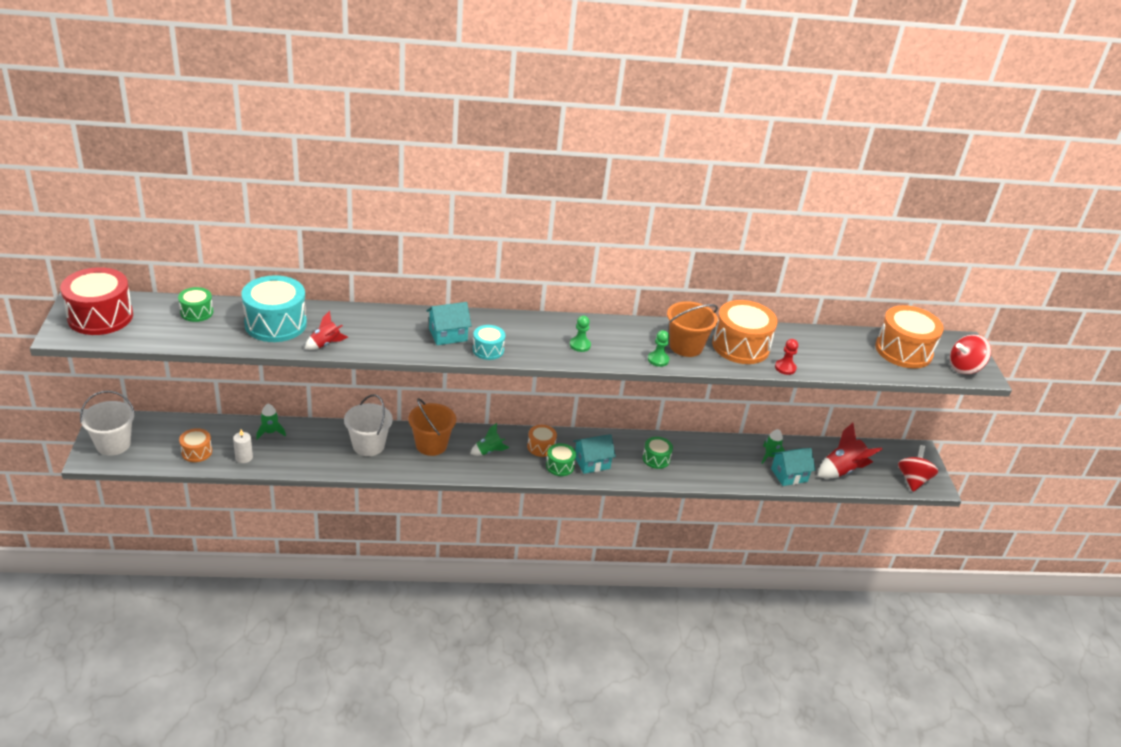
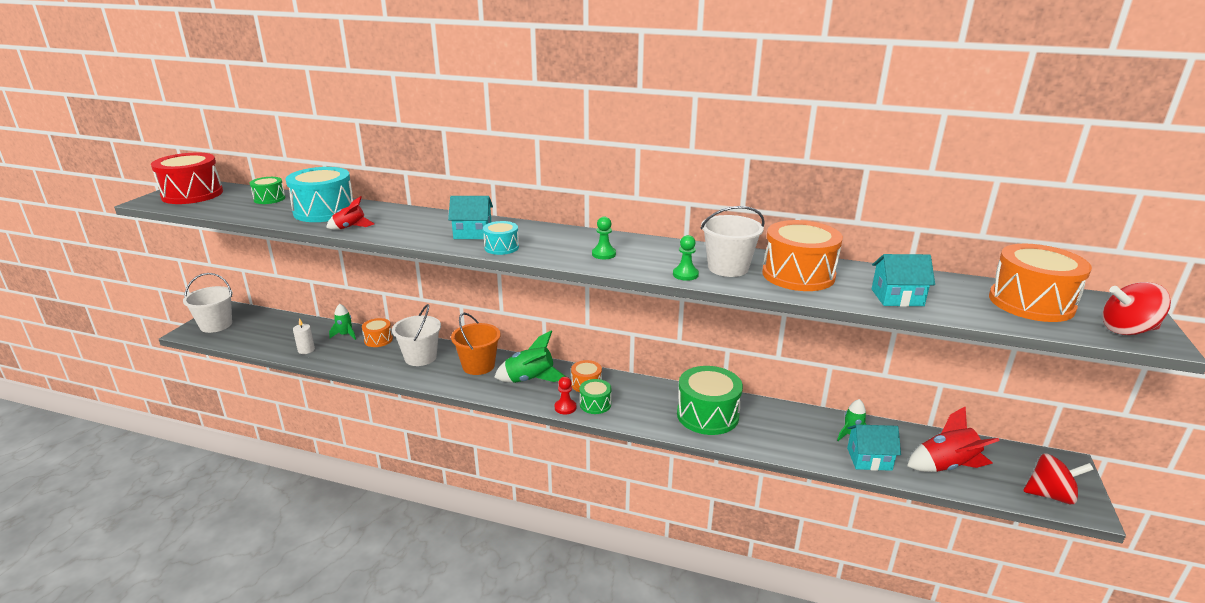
camera: 25 degrees right, 10 degrees down
(196, 452) = (273, 340): orange drum -> orange drum (378, 340)
(488, 451) = (530, 380): green rocket -> green rocket, size x1.70
(592, 462) = (632, 407): turquoise house -> turquoise house (897, 297)
(656, 459) = (707, 415): green drum -> green drum, size x1.91
(686, 346) = (728, 268): orange bucket -> white bucket
(785, 368) = (847, 299): red pawn -> red pawn (565, 407)
(913, 480) = (1050, 495): red spinning top -> red spinning top turned 60 degrees clockwise

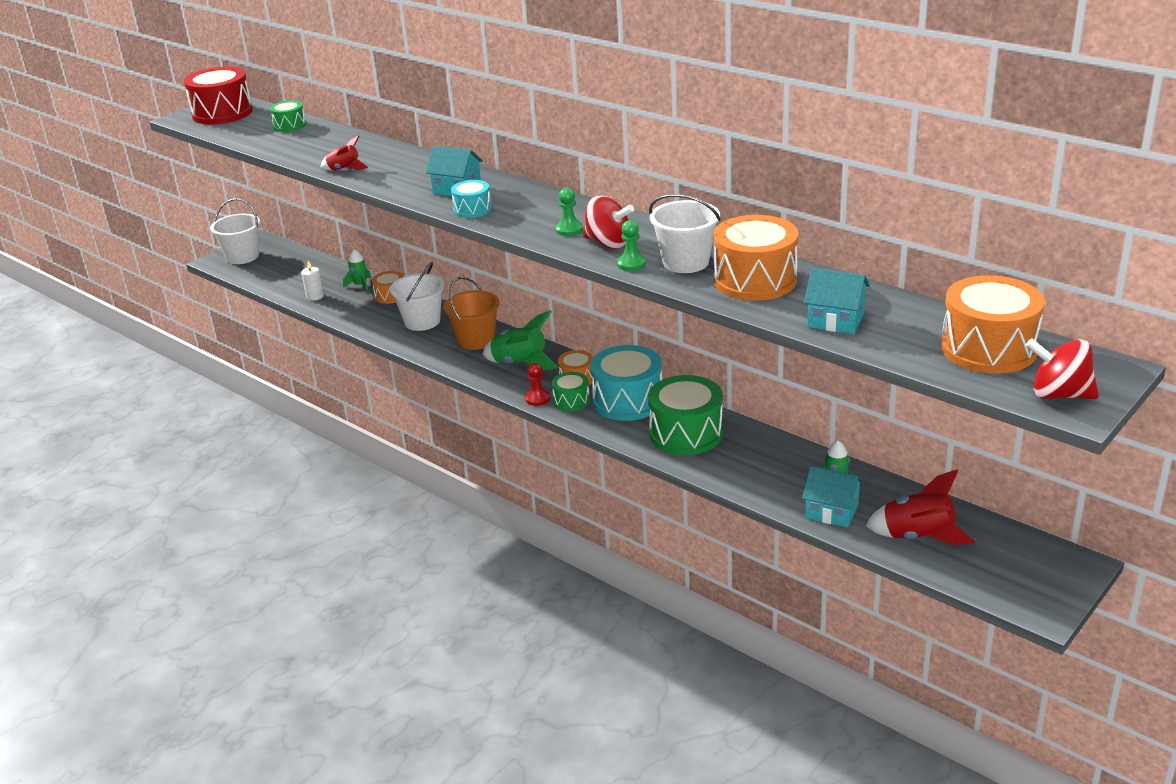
camera: 25 degrees right, 5 degrees up
(324, 211) = (332, 146): turquoise drum -> turquoise drum (627, 401)
(1050, 495) = (1015, 589): red spinning top -> red spinning top (608, 243)

